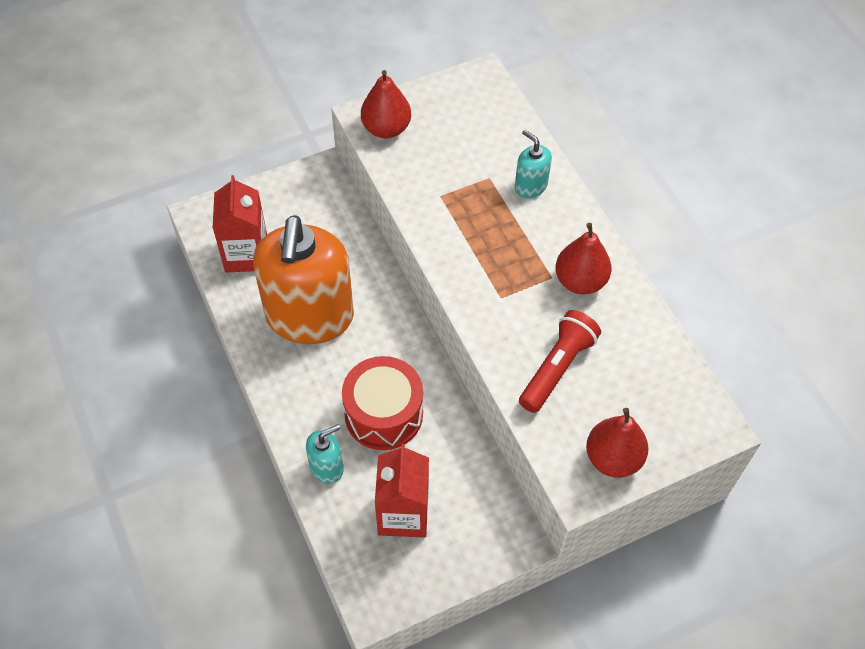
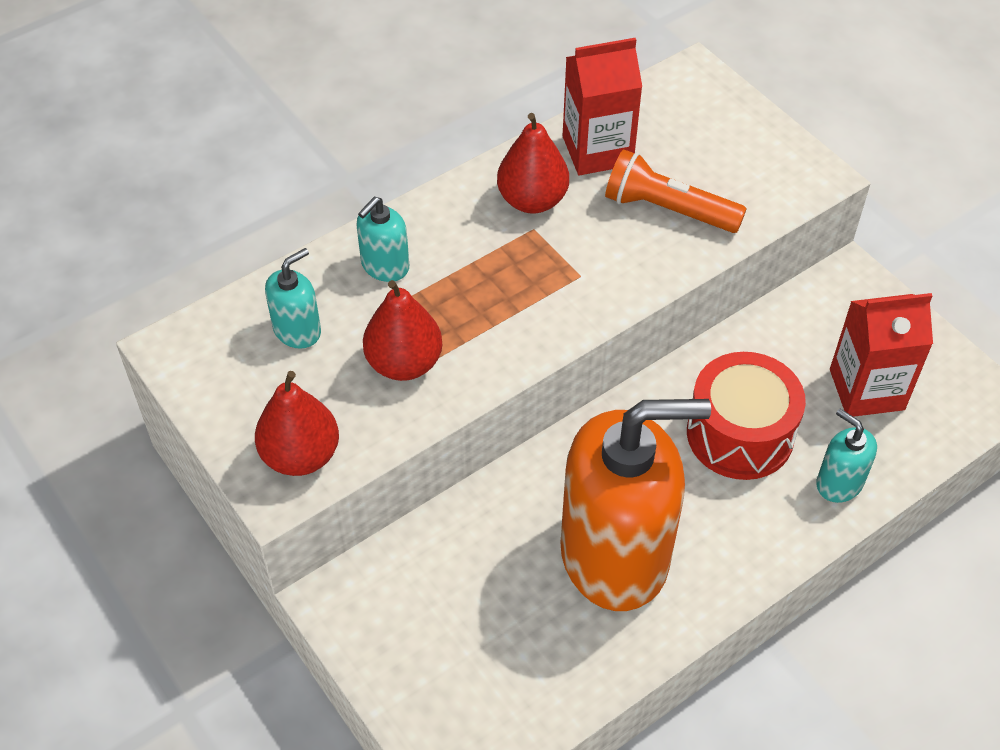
camera: 100 degrees left, 5 degrees down
(246, 254) = (523, 673): red carton -> red carton (597, 151)
(483, 135) = (297, 330): none -> turquoise soap dispenser
(557, 368) = (668, 210): red flashlight -> orange flashlight
(613, 458) = (768, 151): red pear -> red pear (404, 363)

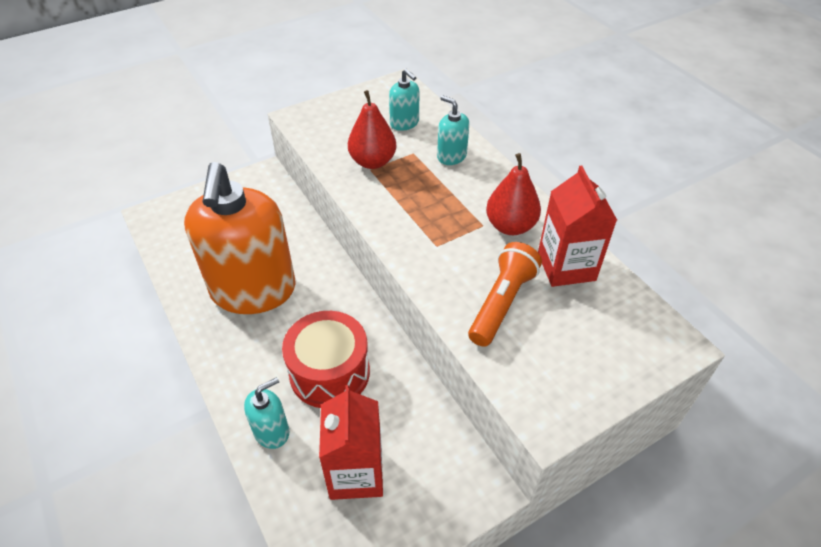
camera: 95 degrees right, 5 degrees down
(301, 456) = (317, 124): red pear -> none

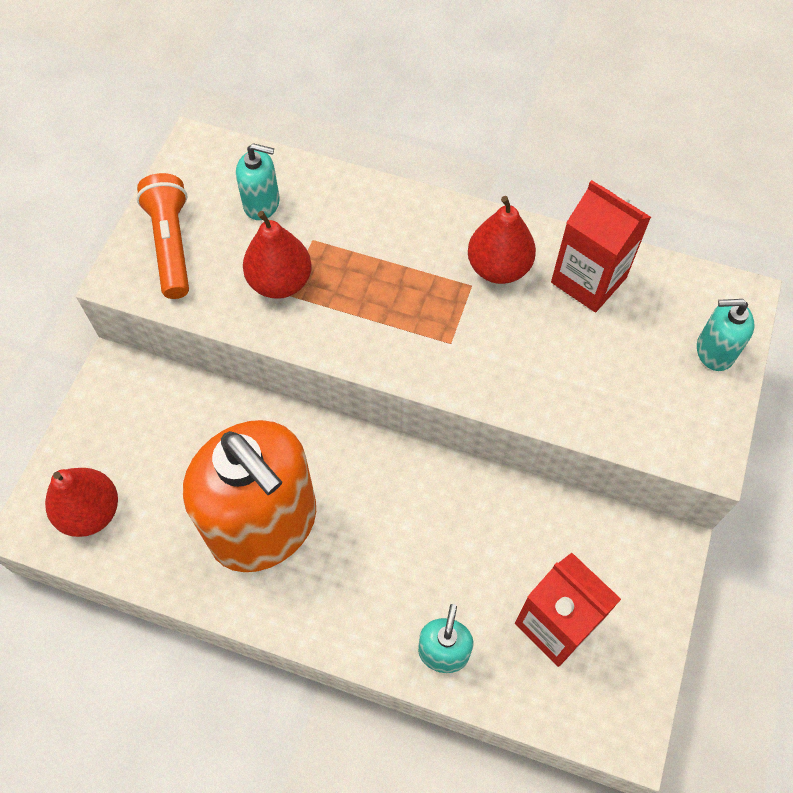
camera: 40 degrees left, 15 degrees up
(182, 227) = (90, 512): none -> red pear
(329, 372) = (436, 550): red drum -> none
(451, 156) = (358, 217): turquoise soap dispenser -> turquoise soap dispenser (714, 351)
(502, 303) = (569, 363): orange flashlight -> orange flashlight (171, 245)

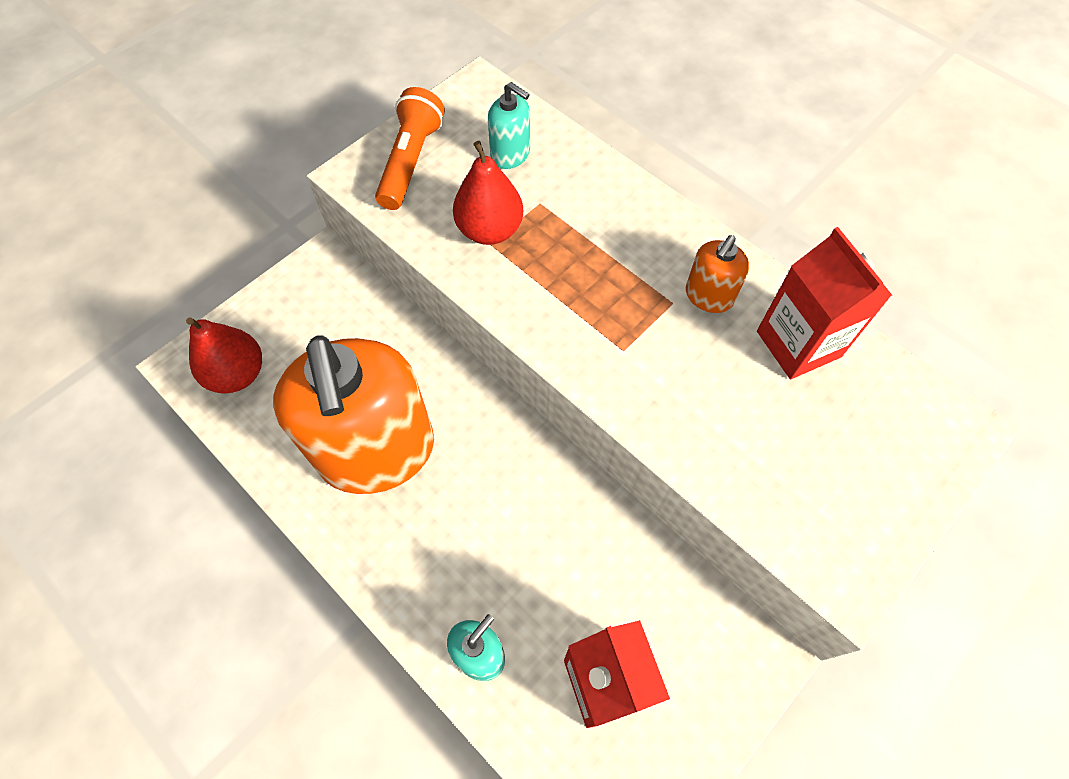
camera: 25 degrees right, 0 degrees up
(498, 268) = (708, 296): red pear -> orange soap dispenser
(714, 351) = (906, 472): turquoise soap dispenser -> none

